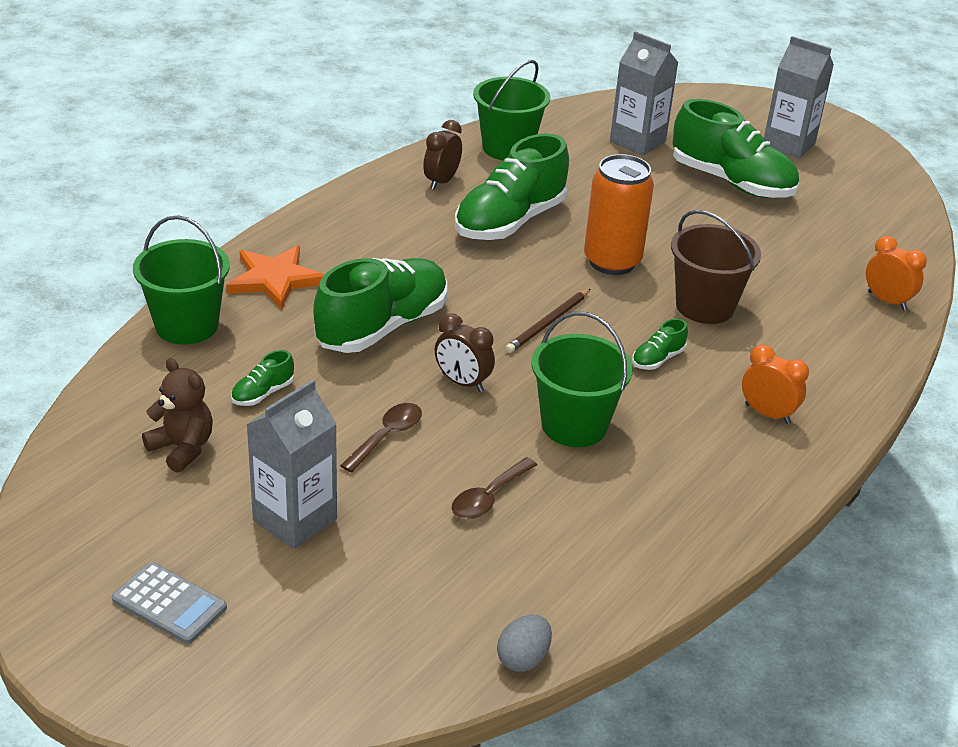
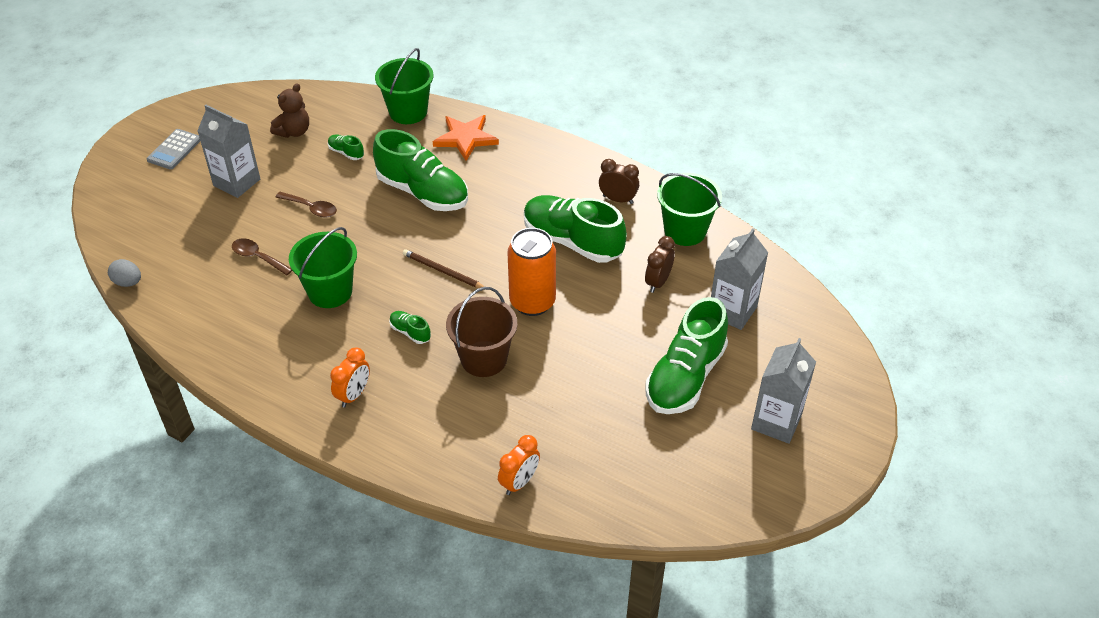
camera: 85 degrees right, 10 degrees up
(462, 383) = (368, 235): brown clock -> brown clock (658, 282)

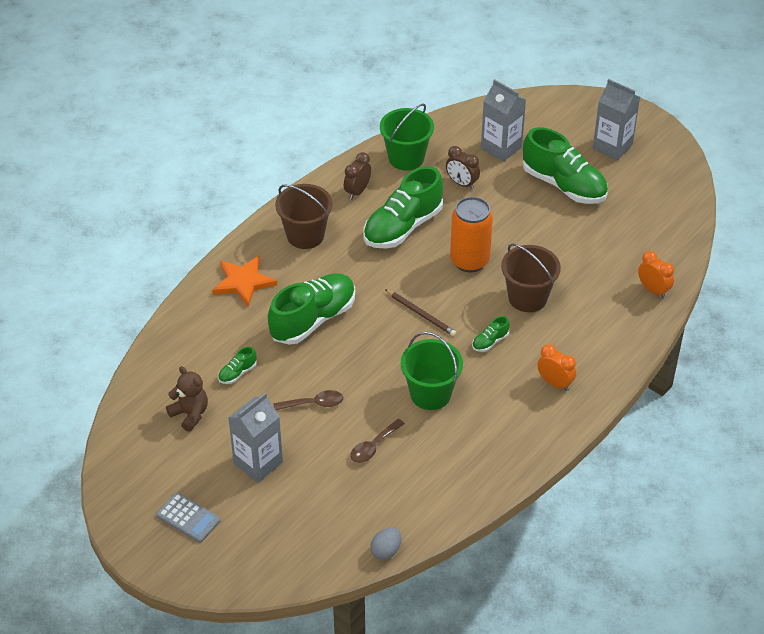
camera: 80 degrees left, 0 degrees up
(311, 208) = (314, 403): brown spoon -> brown spoon turned 45 degrees clockwise
(408, 112) = (188, 321): green bucket -> none
(443, 271) = (421, 314): brown pencil -> brown pencil turned 90 degrees counterclockwise
(541, 170) = (305, 235): none -> brown bucket

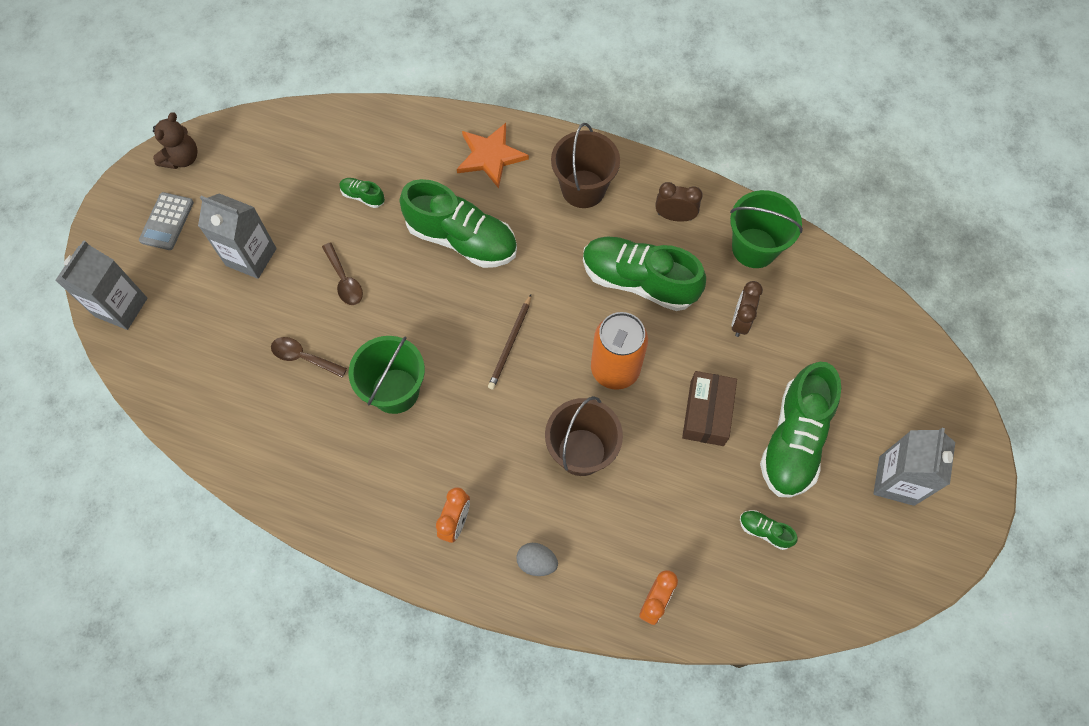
camera: 70 degrees right, 20 degrees up
(190, 414) = (296, 175): brown teddy bear -> brown teddy bear (182, 158)
(386, 551) = (168, 415): grey egg -> grey egg (536, 562)
(490, 342) = (495, 430): green shoe -> green shoe (764, 531)
(501, 148) = (825, 346): grey carton -> grey carton (121, 307)
(525, 222) = (707, 413): none -> brown box

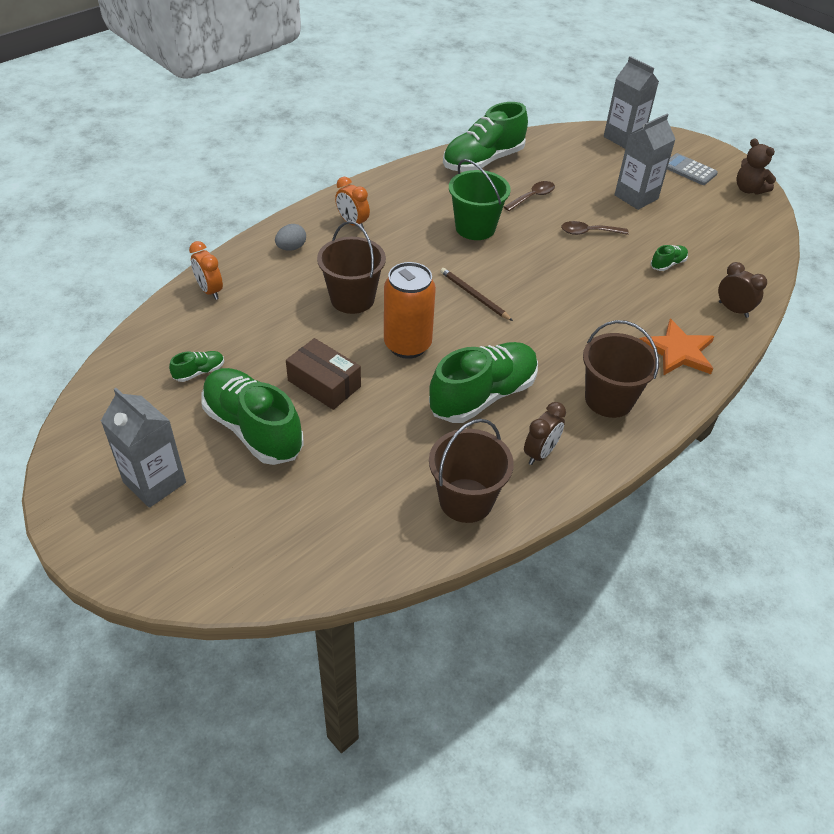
camera: 115 degrees right, 20 degrees down
(462, 239) = (593, 303): green shoe -> green shoe (483, 161)
(740, 321) = (393, 448): brown clock -> brown clock (733, 309)
(754, 248) = (466, 500): green bucket -> brown bucket

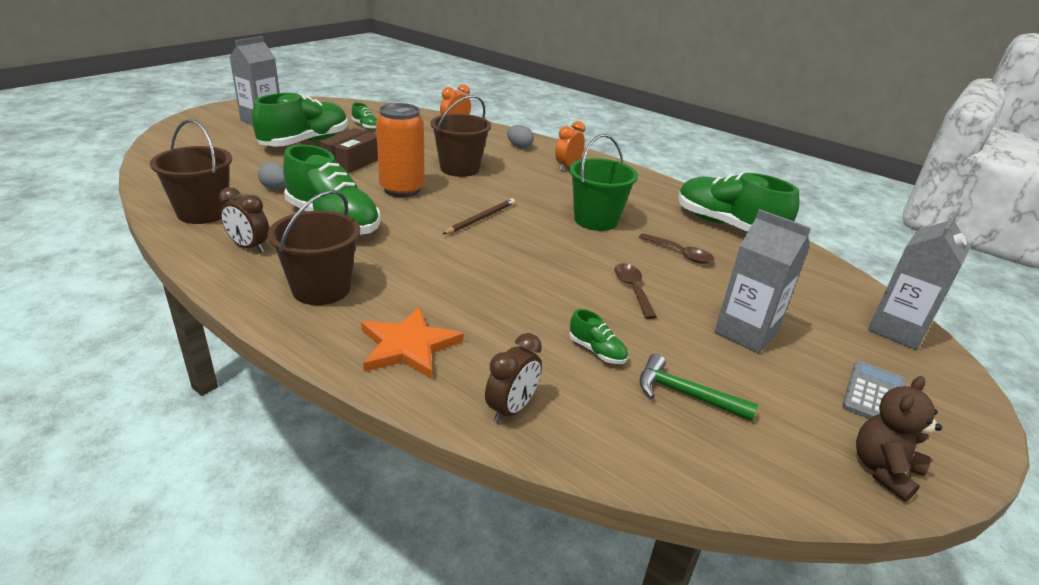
camera: 80 degrees right, 15 degrees down
(401, 445) = (276, 188): none -> grey egg
(704, 238) = (686, 394): none -> green hammer

